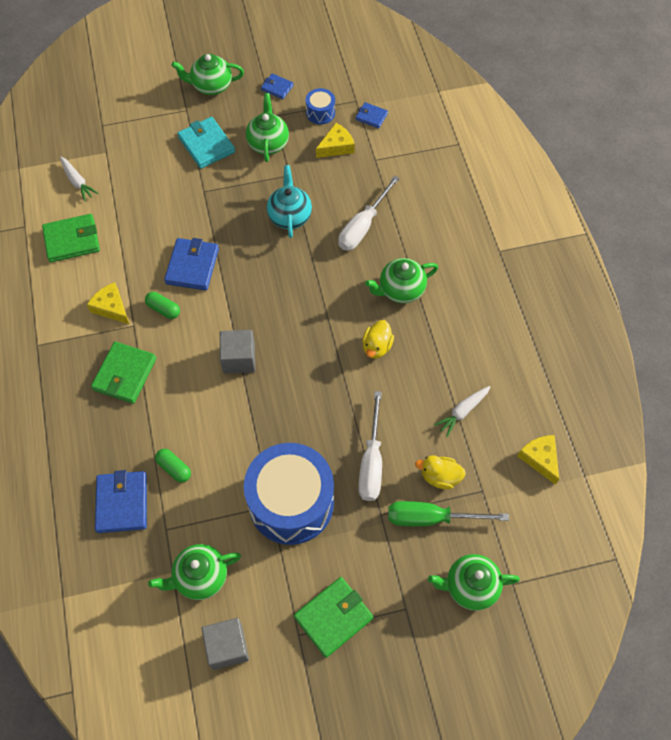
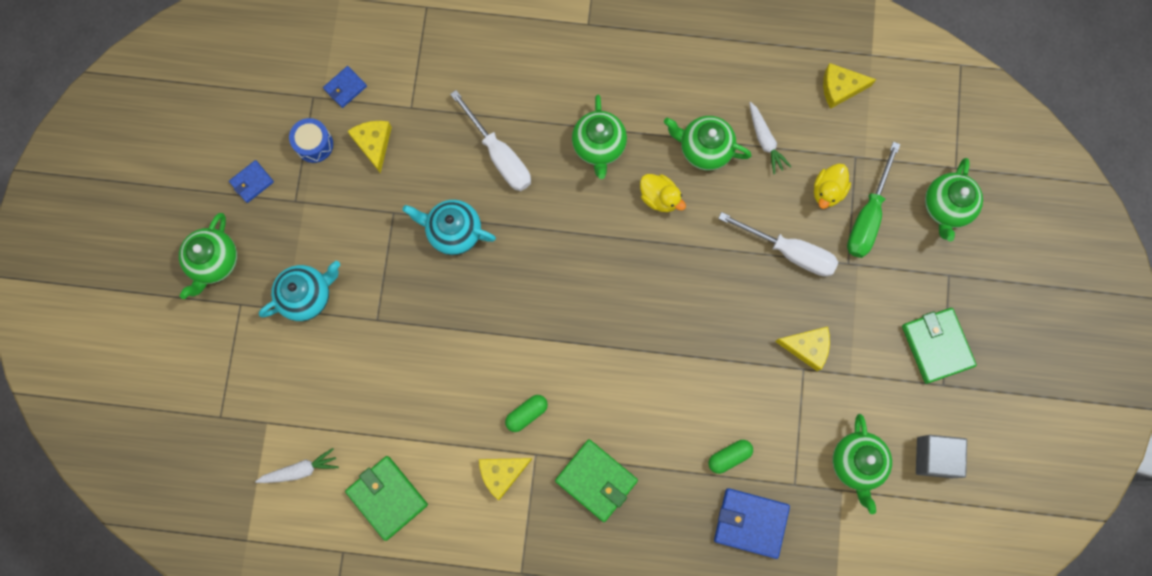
camera: 70 degrees left, 15 degrees up
(72, 240) = (387, 497): green wallet -> green wallet turned 45 degrees counterclockwise
(192, 266) = (480, 364): blue wallet -> none
(206, 145) = (307, 296): turquoise wallet -> turquoise teapot
(239, 359) = (622, 348): grey cube -> none
(268, 143) = (335, 221): green teapot -> green teapot (704, 149)
(291, 502) = (807, 347): blue drum -> yellow cheese

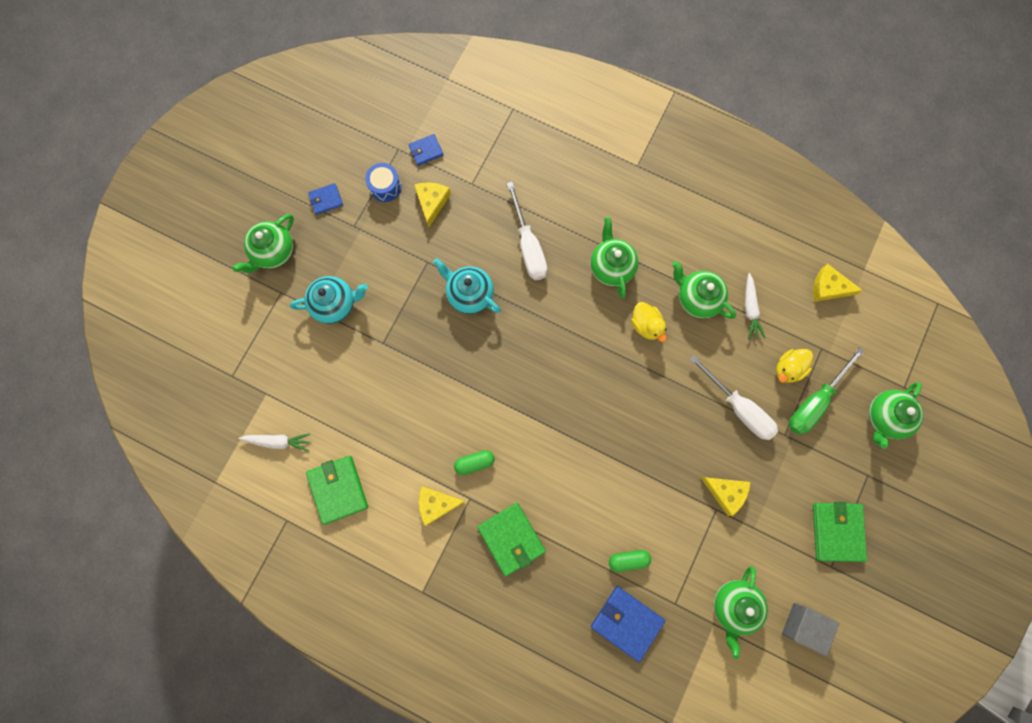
camera: 20 degrees right, 0 degrees up
(599, 146) = (611, 266): green teapot -> green teapot turned 150 degrees clockwise

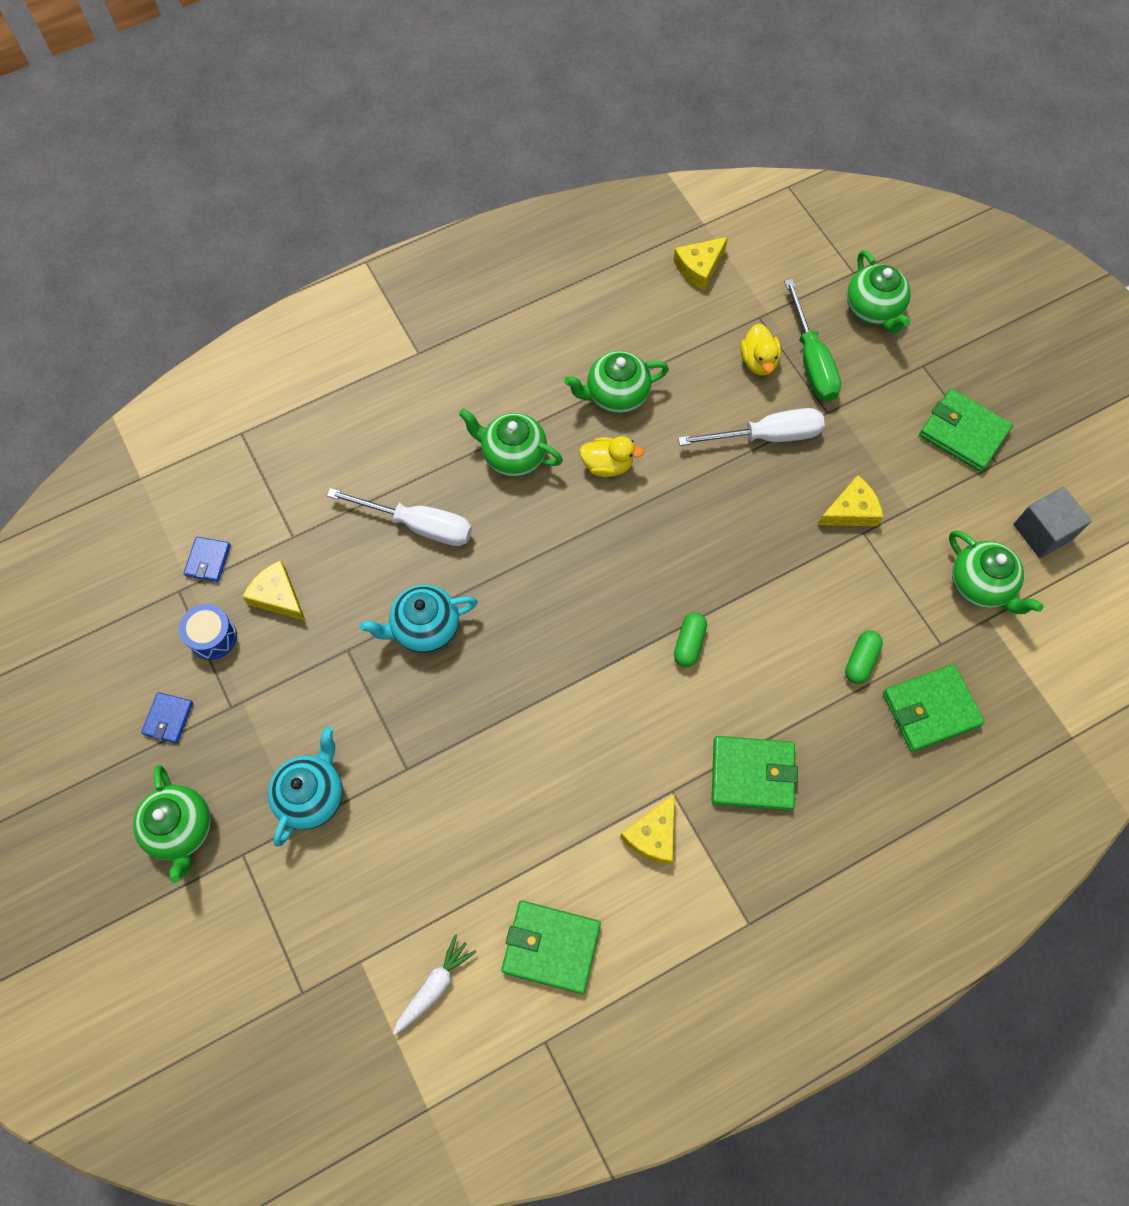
camera: 55 degrees left, 10 degrees down
(474, 463) = (633, 757): green capsule -> green capsule (689, 643)
(626, 622) = (930, 709): blue wallet -> green wallet
(750, 309) = (667, 353): white carrot -> none

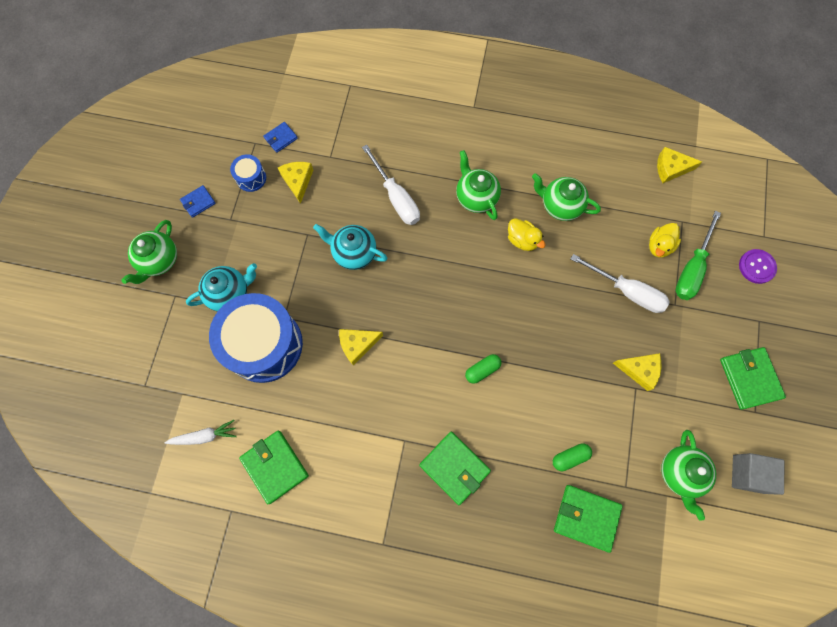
camera: 40 degrees right, 5 degrees up
(411, 820) = (264, 344): none -> blue drum
(653, 835) = (374, 454): yellow cheese -> yellow cheese (357, 345)
(873, 310) = (756, 267): green teapot -> purple button

